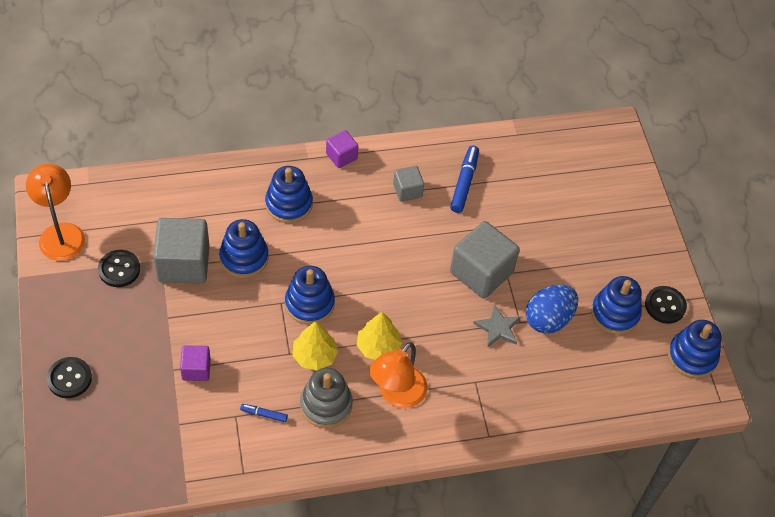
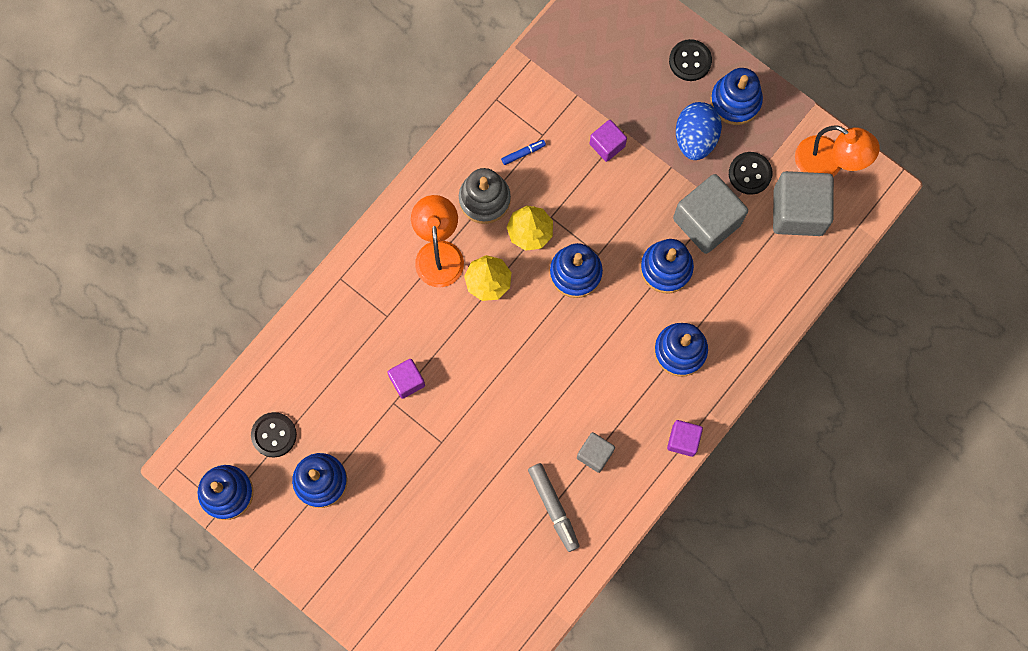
camera: 145 degrees right, 20 degrees up
(71, 323) = (735, 101): none -> blue stacking toy
(464, 183) = (553, 508): blue marker -> grey marker
(481, 272) = (463, 424): grey cube -> grey cube (798, 211)
(498, 328) = (407, 381): grey star -> purple cube
(548, 319) = (372, 426): blue egg -> blue egg (695, 138)
(665, 305) = (283, 527): black button -> black button (274, 435)

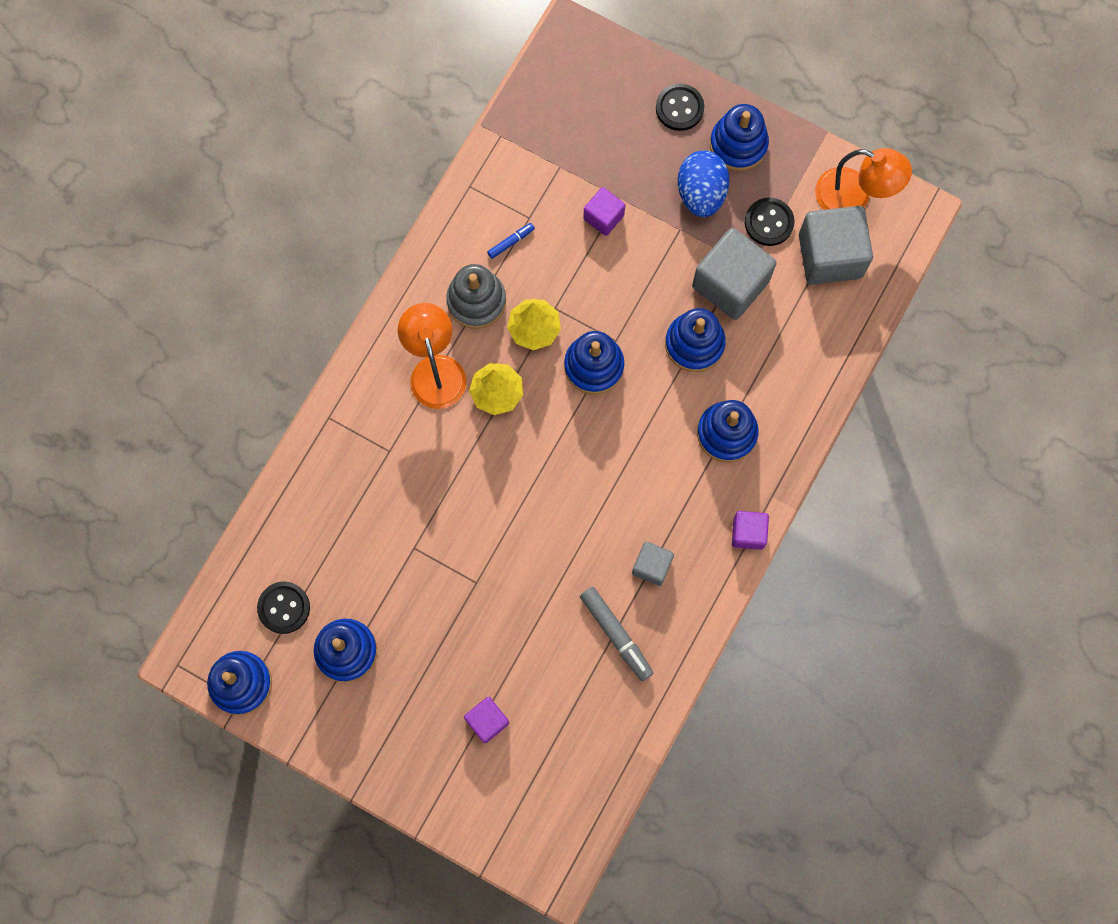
camera: 10 degrees left, 0 degrees up
(407, 381) = (425, 520): purple cube -> purple cube (487, 721)

